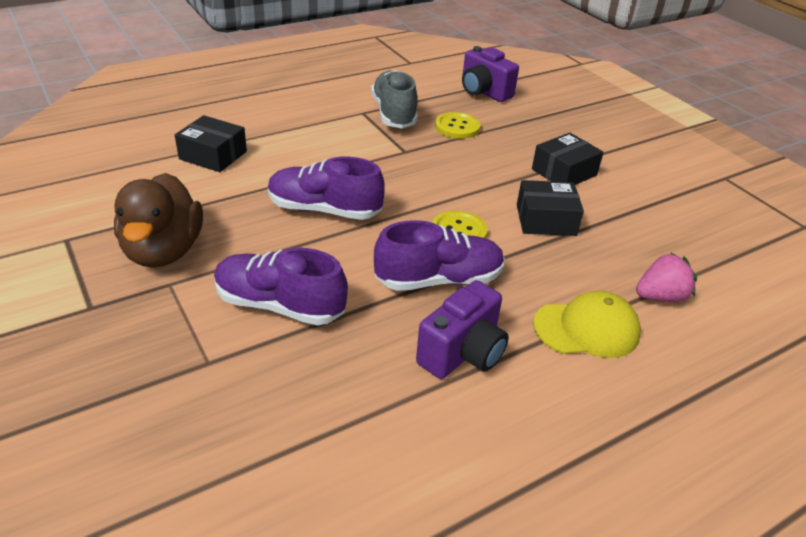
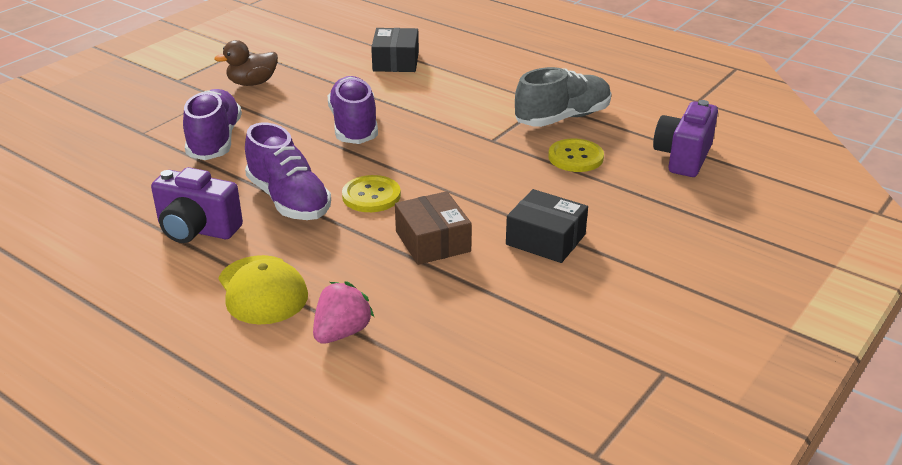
camera: 70 degrees right, 5 degrees down
(164, 251) = (252, 83): brown duck -> brown duck, size x0.61
(546, 220) = (433, 241): black box -> brown box
(660, 297) = (342, 332): pink strawberry -> pink strawberry turned 105 degrees counterclockwise

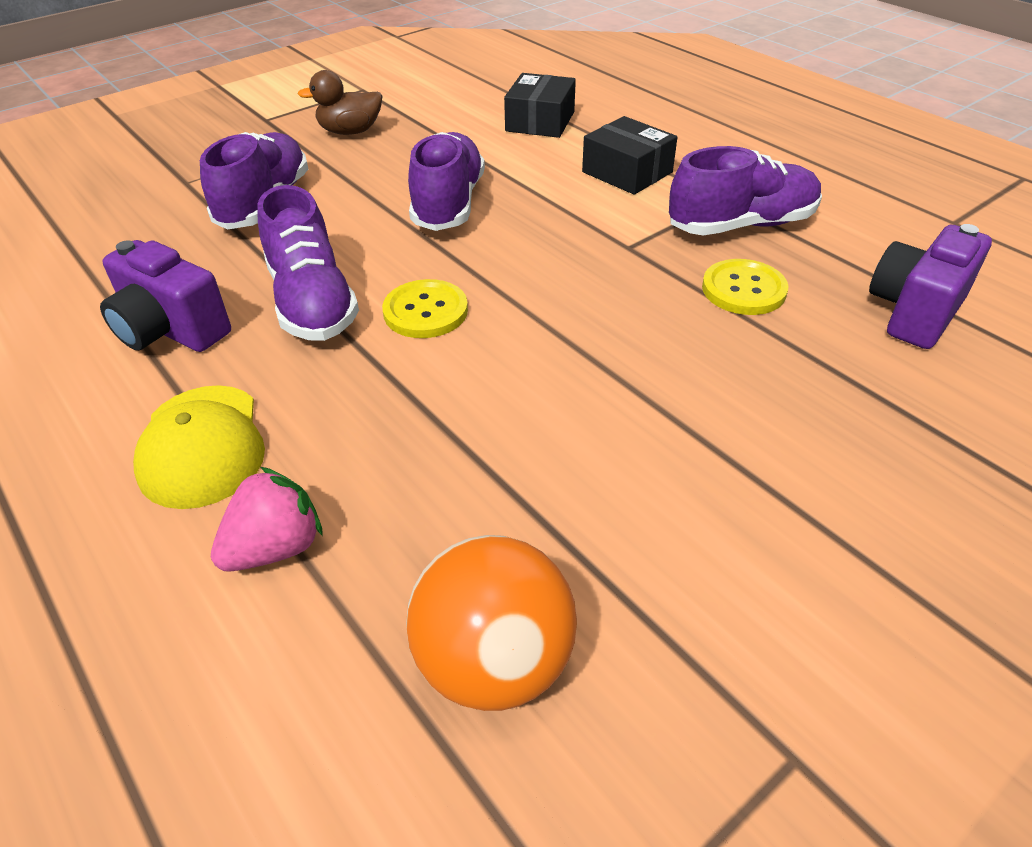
camera: 15 degrees right, 10 degrees up
(433, 241) = (481, 401): brown box -> none
(496, 361) = (494, 662): none -> orange ball
(545, 239) = (656, 426): black box -> black box (627, 172)
(562, 118) = (741, 225): grey shoe -> purple shoe

